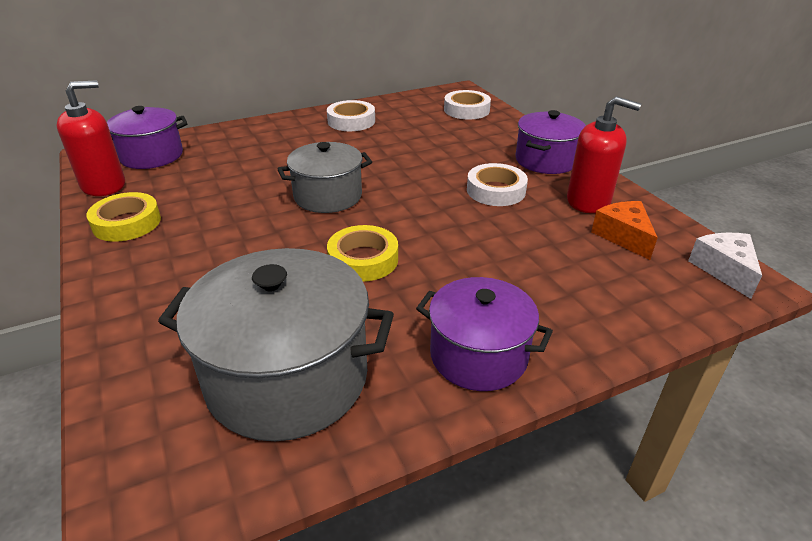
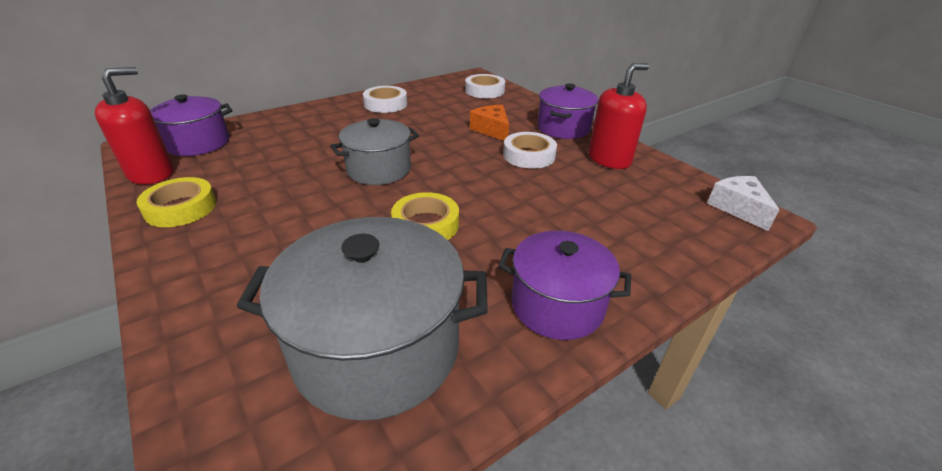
camera: 10 degrees left, 0 degrees up
(588, 201) = (609, 159): red soap dispenser -> red soap dispenser turned 45 degrees counterclockwise
(623, 236) = (648, 187): orange cheese -> orange cheese (492, 130)

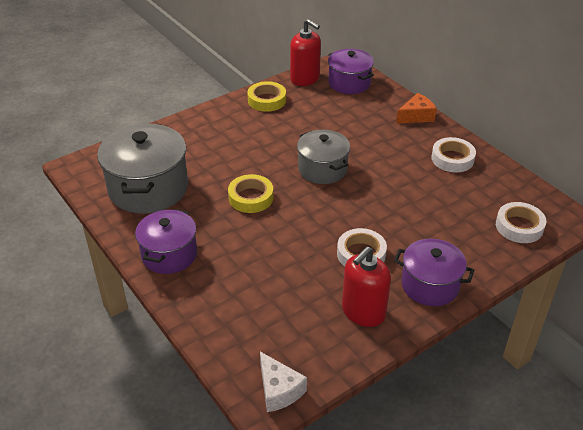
camera: 90 degrees right, 5 degrees up
(492, 130) = (411, 231): orange cheese -> orange cheese (416, 116)
(609, 159) = (363, 312): red soap dispenser -> red soap dispenser turned 75 degrees clockwise
(738, 208) = (279, 390): white cheese -> white cheese turned 75 degrees clockwise

